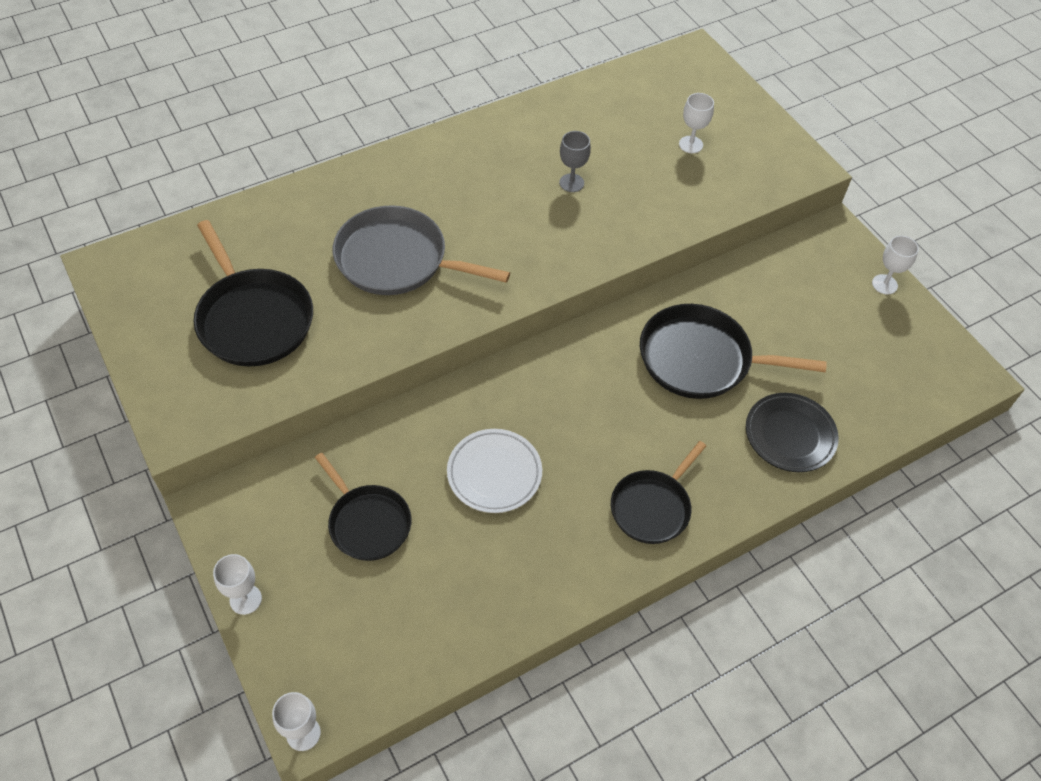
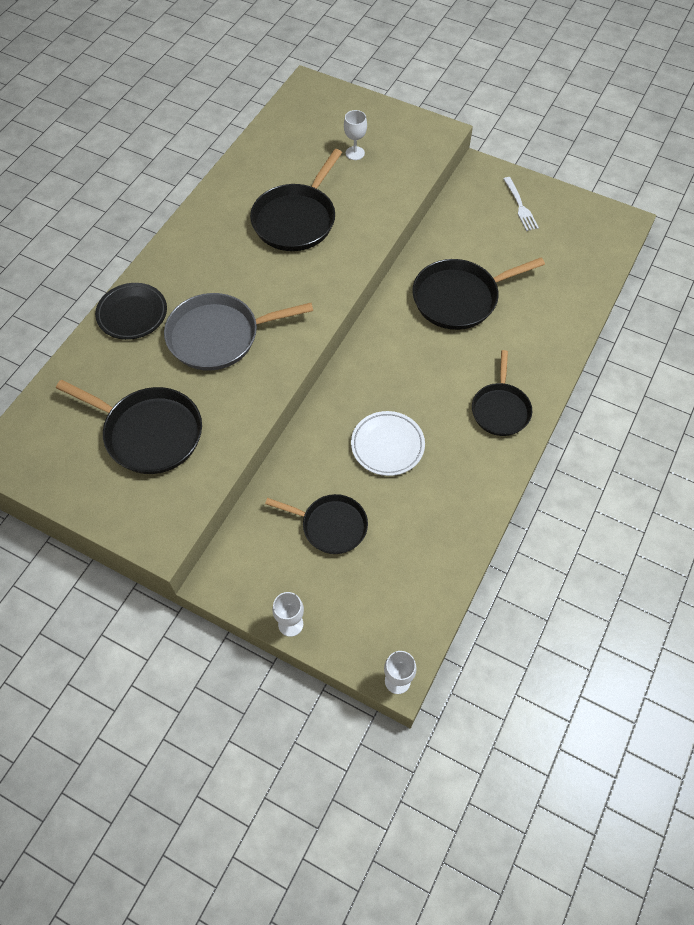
camera: 30 degrees left, 5 degrees up
(571, 183) = (296, 220): grey goblet -> black pan
(790, 435) = (547, 317): black plate -> black plate (132, 314)
(853, 295) = (520, 206): none -> white fork
(884, 284) = (533, 189): white goblet -> none

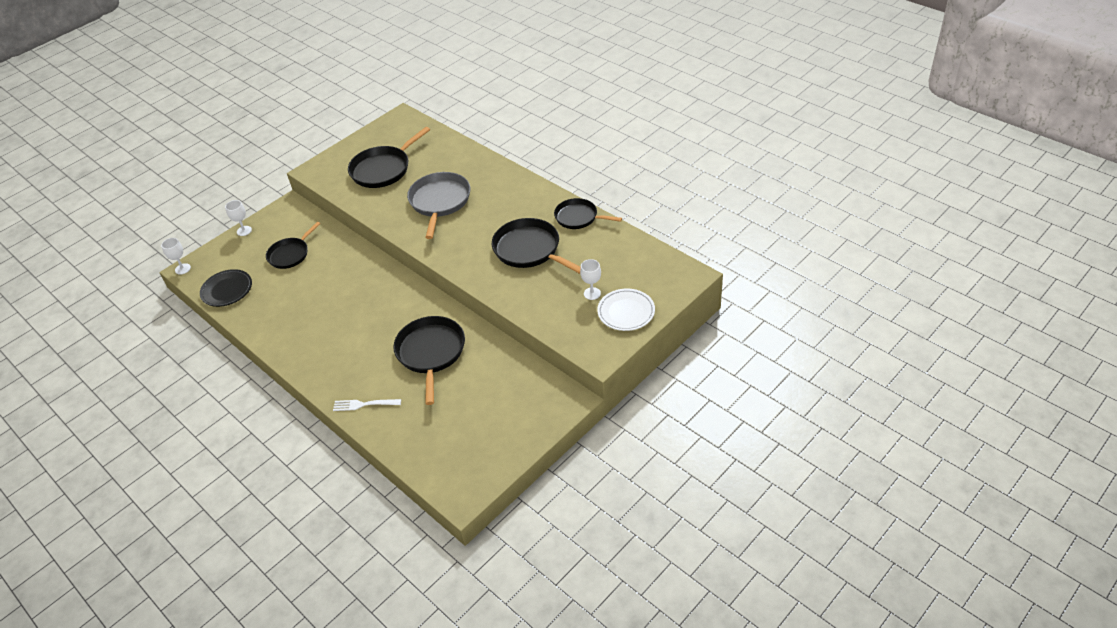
camera: 110 degrees right, 15 degrees down
(132, 314) = (478, 166): black plate -> black plate (227, 290)
(387, 445) = (328, 289): white plate -> white plate (626, 312)
(500, 409) = (320, 355): black pan -> black pan (578, 217)
(520, 206) = (513, 419): white fork -> white fork (364, 404)

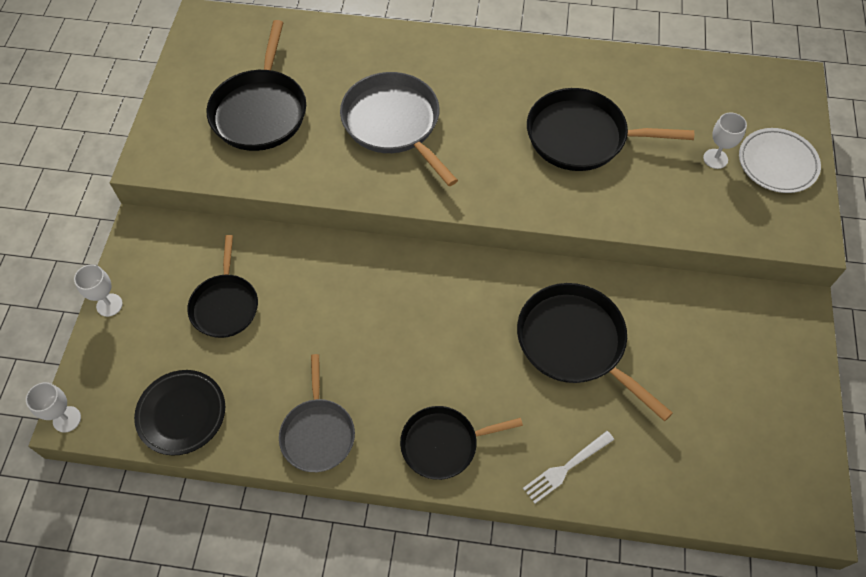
camera: 40 degrees left, 15 degrees up
(272, 328) = (318, 433): none -> grey pan
(578, 217) = (594, 65): black pan -> black pan (443, 444)

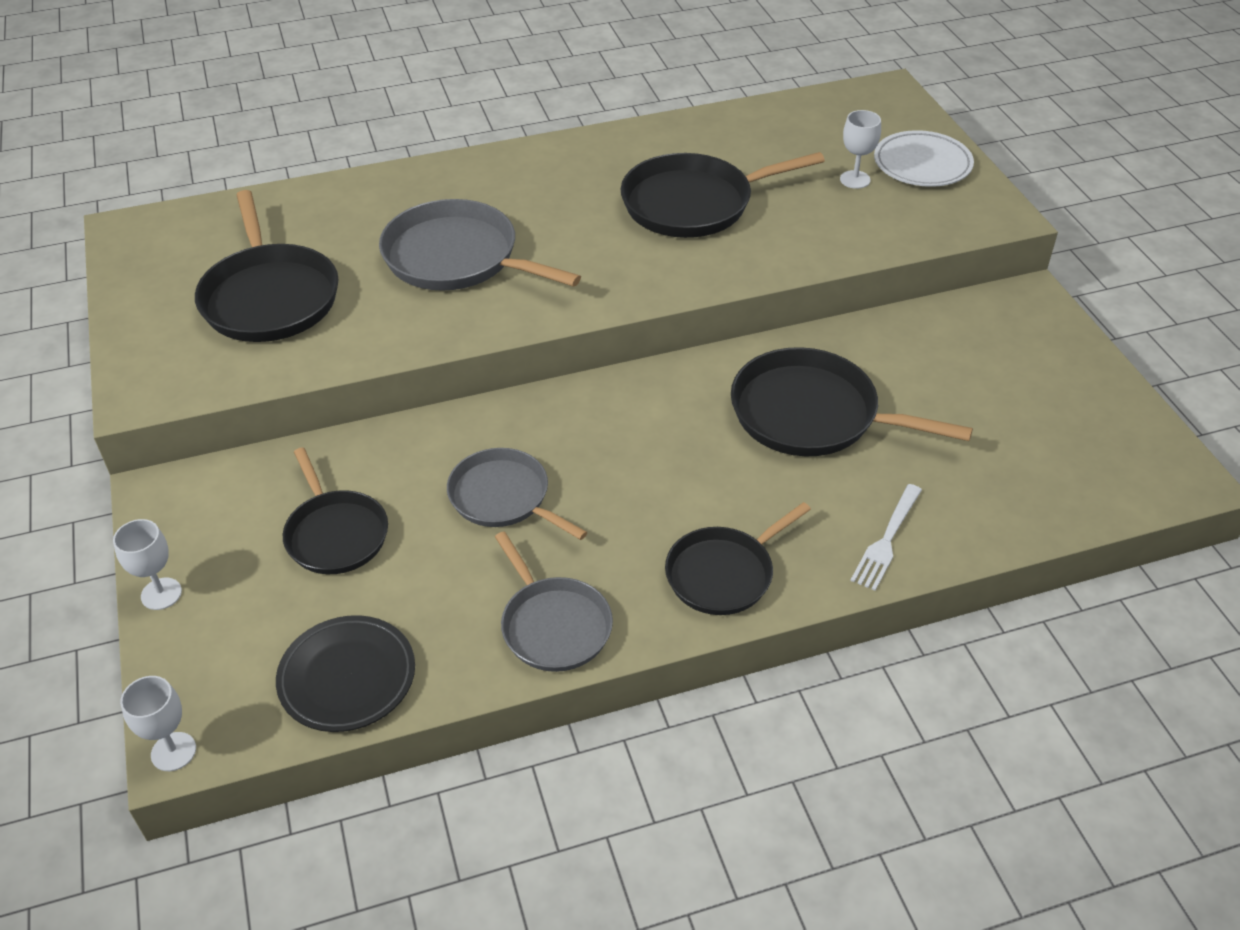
camera: 25 degrees left, 15 degrees down
(338, 322) = (503, 497): none -> grey pan

